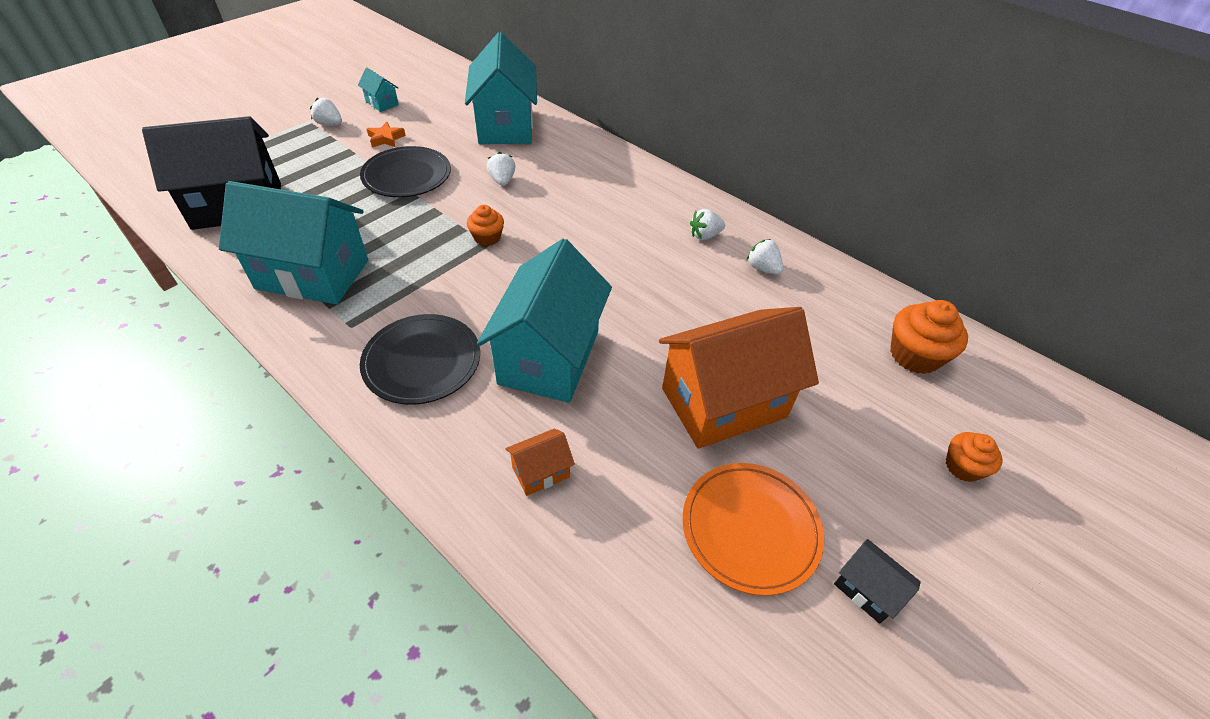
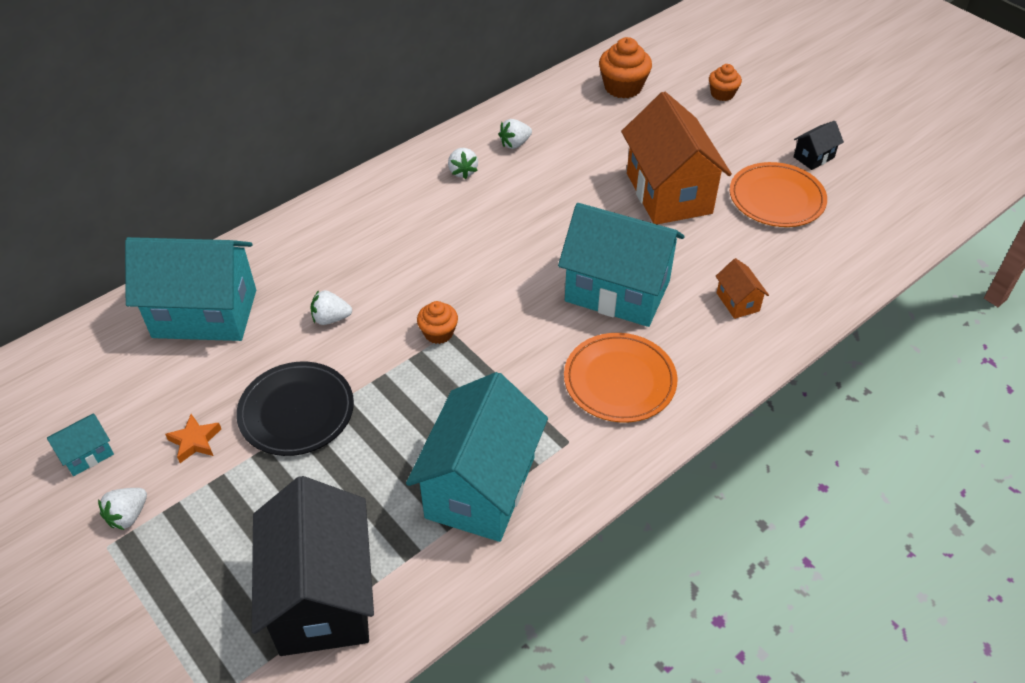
camera: 80 degrees left, 0 degrees up
(422, 362) = (619, 381): black plate -> orange plate

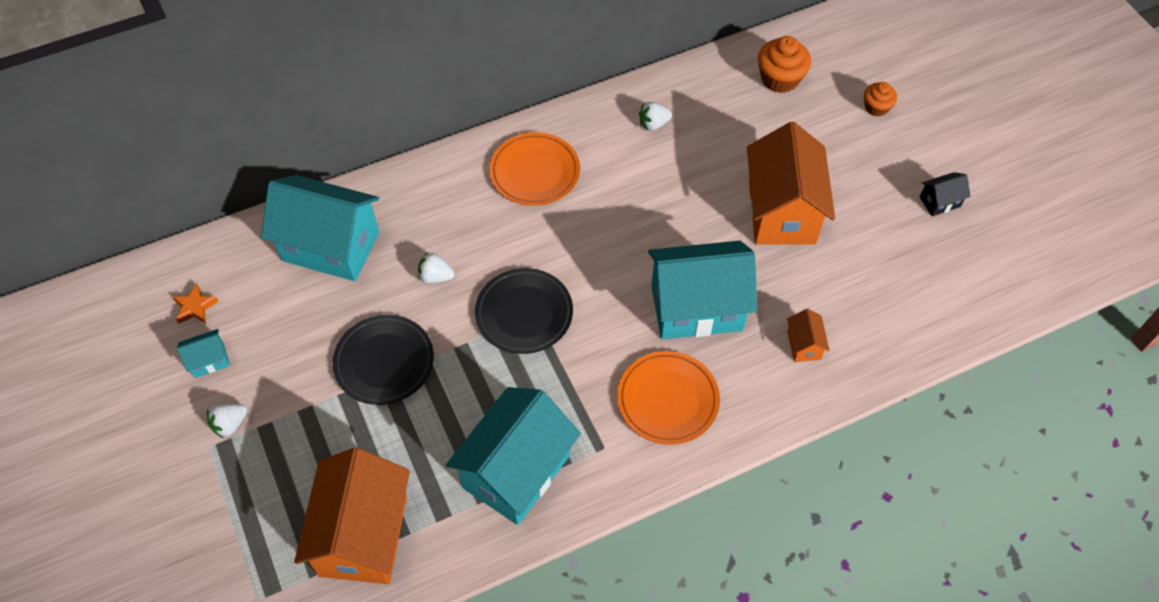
camera: 15 degrees right, 10 degrees up
(195, 441) = (296, 369): orange star -> orange star (195, 307)
(322, 597) = (363, 535): black house -> orange house
(438, 333) = (524, 313): orange cupcake -> black plate
(462, 171) = (595, 145): white strawberry -> none
(617, 291) = (696, 308): turquoise house -> turquoise house turned 45 degrees counterclockwise
(776, 198) = (884, 241): orange plate -> orange plate (535, 172)

